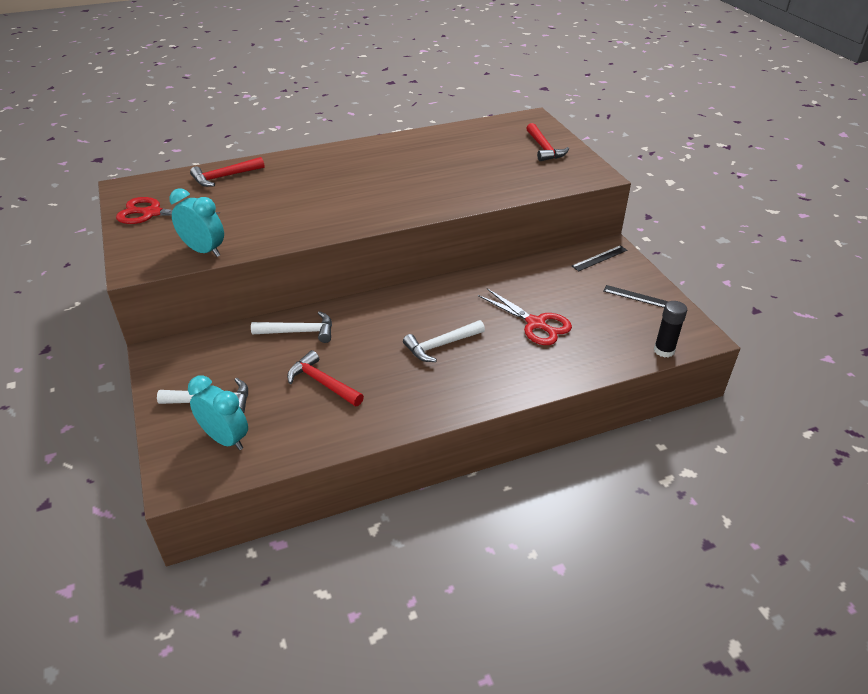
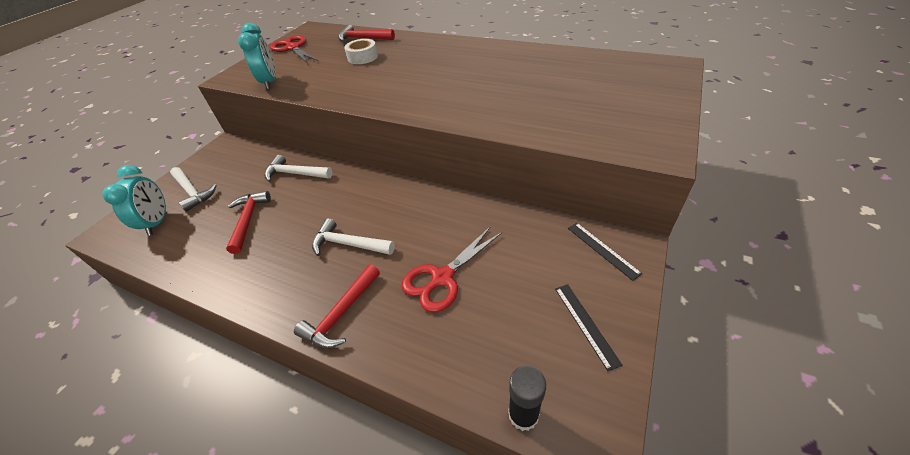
camera: 50 degrees right, 5 degrees up
(263, 193) = (362, 57): none -> white tape
(299, 332) = (295, 174): white hammer -> white hammer turned 150 degrees clockwise
(535, 324) = (442, 278): red scissors -> red scissors turned 45 degrees clockwise
(544, 148) = (639, 99): red hammer -> red hammer (341, 314)
(599, 258) = (602, 250): black ruler -> black ruler turned 45 degrees clockwise

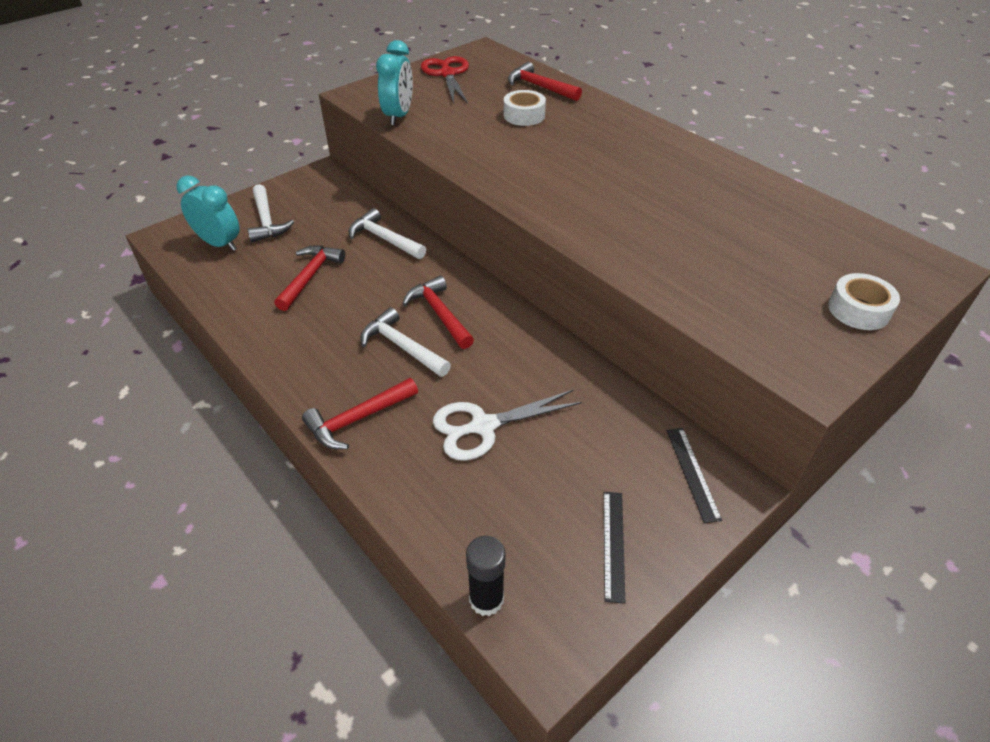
camera: 20 degrees right, 0 degrees up
(158, 222) = (219, 244): turquoise clock -> turquoise clock turned 75 degrees counterclockwise
(364, 210) = (439, 314): none -> red hammer
(442, 278) = (483, 426): red scissors -> white scissors
(654, 102) = (858, 310): none -> white tape

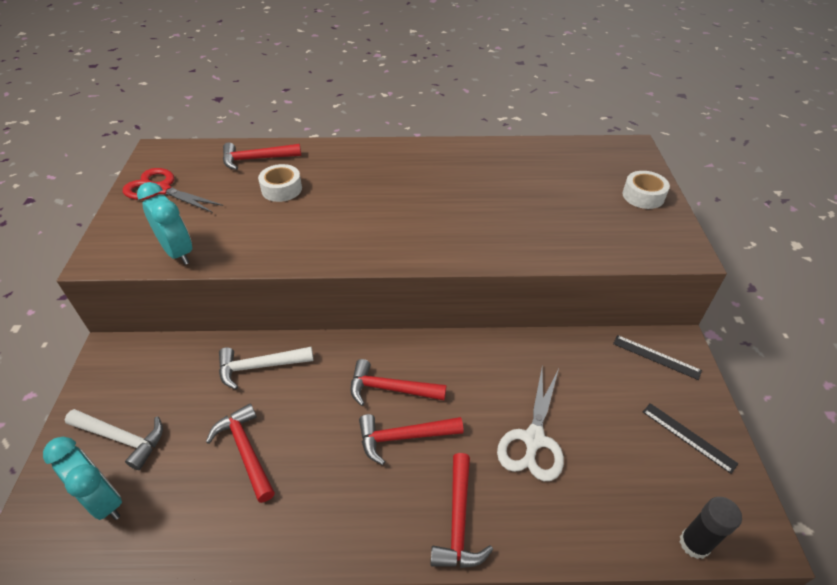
camera: 50 degrees left, 0 degrees up
(219, 244) = (104, 500): turquoise clock -> turquoise clock turned 60 degrees clockwise
(402, 346) = (403, 437): white hammer -> red hammer

